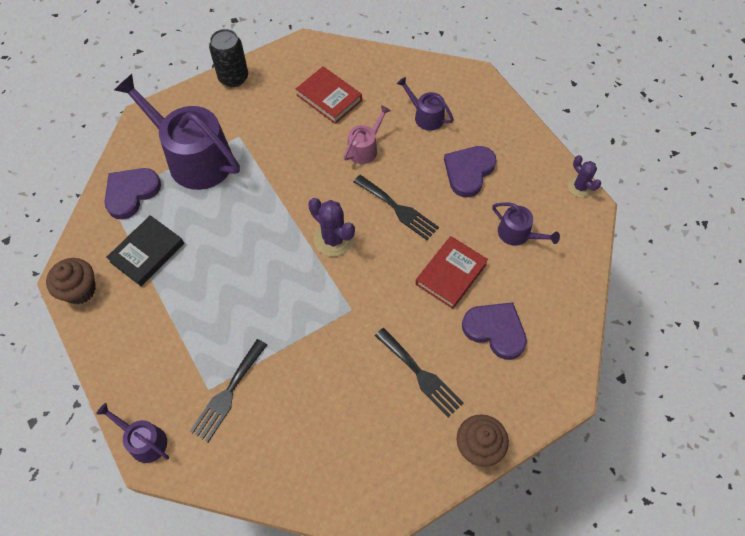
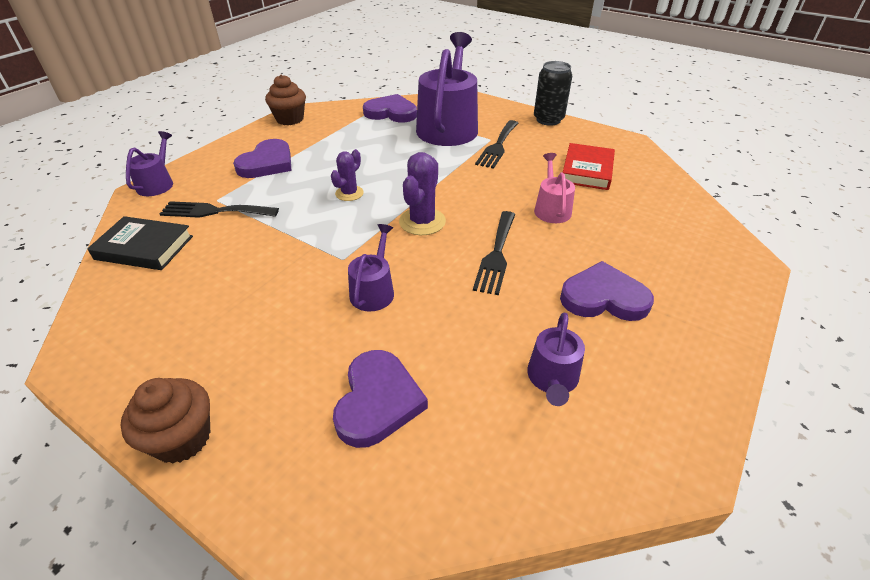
camera: 65 degrees right, 20 degrees down
(147, 253) = (340, 134): black book -> black book (144, 248)
(165, 332) = (267, 163): none -> purple heart
(364, 148) = (551, 209): pink watering can -> pink watering can turned 105 degrees counterclockwise
(420, 374) = (278, 341): black fork -> black fork (498, 146)
(426, 116) = (642, 238): purple watering can -> purple watering can (373, 291)
(451, 274) = (439, 326): red book -> none
(580, 187) = (706, 436): purple cactus -> purple cactus (349, 193)

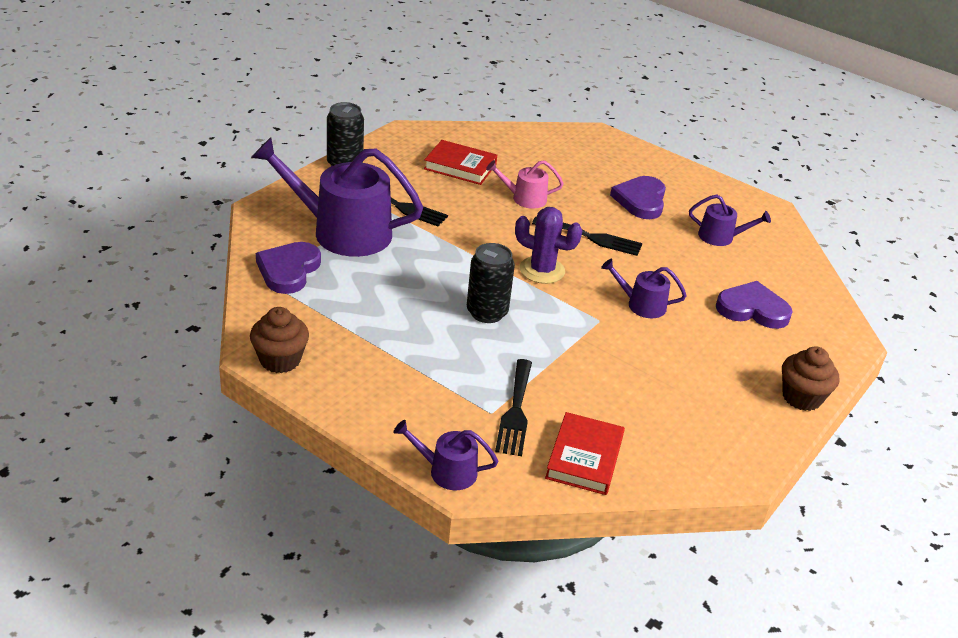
camera: 90 degrees left, 5 degrees down
(144, 248) = (584, 458): black book -> red book
(267, 163) = (408, 376): purple heart -> none
(349, 193) = (487, 312): purple cactus -> black can

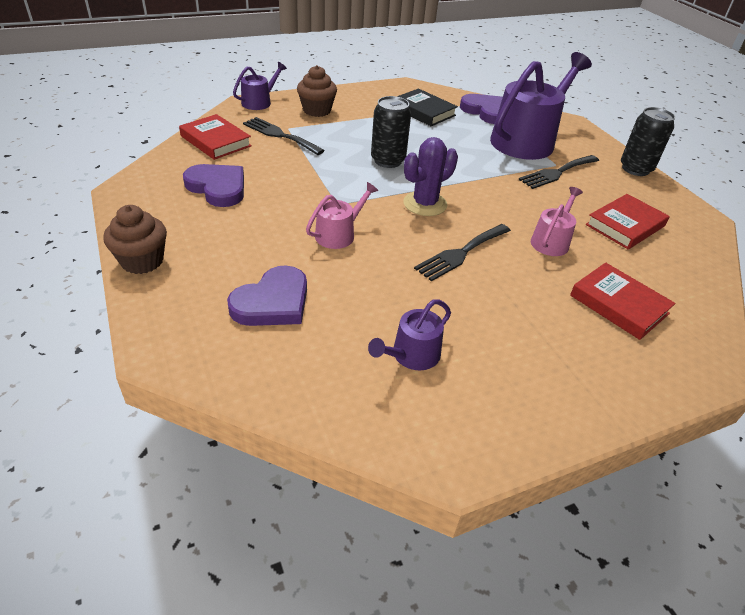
camera: 120 degrees right, 5 degrees up
(280, 360) = (395, 88): brown cupcake -> brown cupcake (317, 110)
(335, 317) = (423, 111): none -> black book
(572, 165) = (618, 304): none -> red book
(641, 200) = (521, 325): purple heart -> purple heart (218, 188)
(641, 305) = (338, 234): purple watering can -> pink watering can

